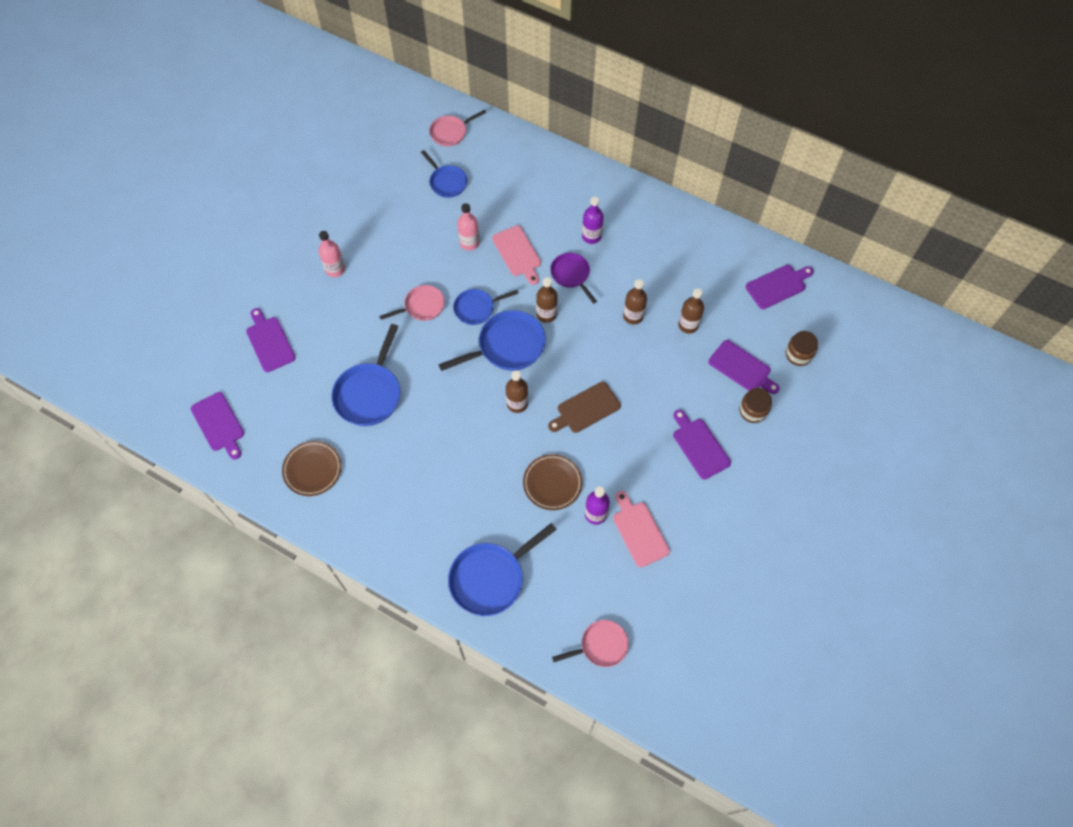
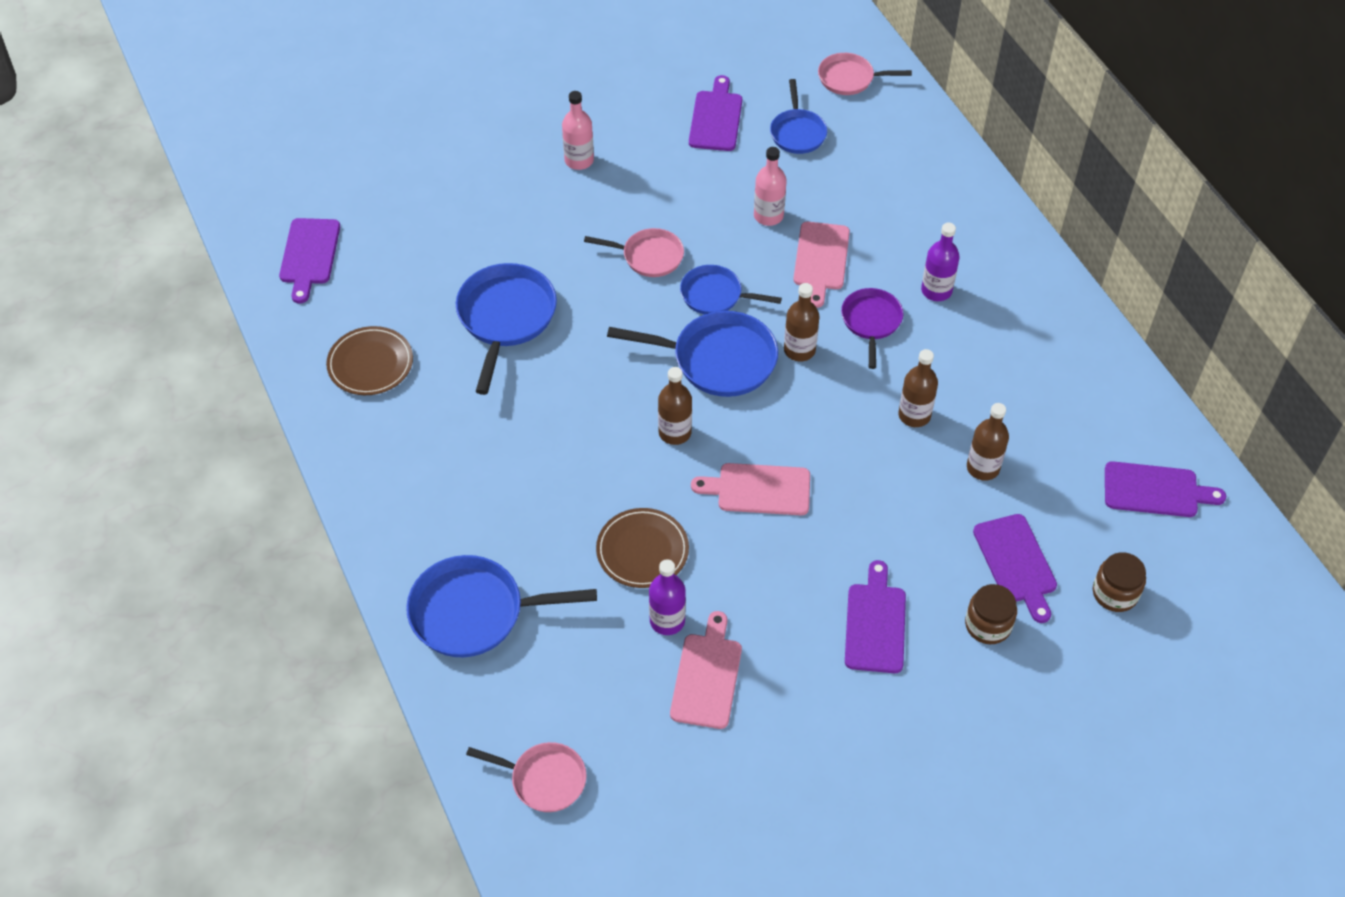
camera: 35 degrees right, 10 degrees down
(269, 342) = (438, 199): purple cutting board -> purple cutting board (716, 118)
(369, 393) = (505, 318): blue pan -> blue pan turned 135 degrees clockwise
(586, 409) = (759, 489): brown cutting board -> pink cutting board

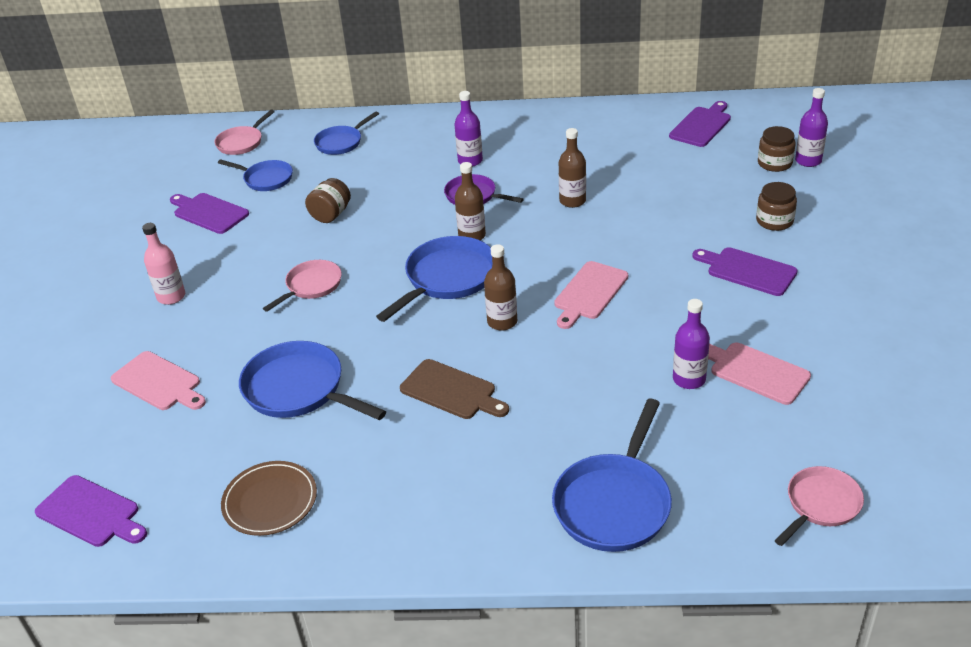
camera: 60 degrees left, 15 degrees down
(558, 432) = (451, 391): none -> brown cutting board
(642, 550) = (609, 374): brown plate -> none
(715, 295) = (383, 262): blue pan -> blue pan (341, 142)
(768, 216) = (331, 214): pink bottle -> brown jar
(821, 259) = (396, 202): pink cutting board -> pink cutting board (159, 382)
(983, 468) = (639, 185): brown bottle -> none
(1016, 563) = (728, 194): purple cutting board -> none
(1143, 628) = (808, 161): none -> purple bottle

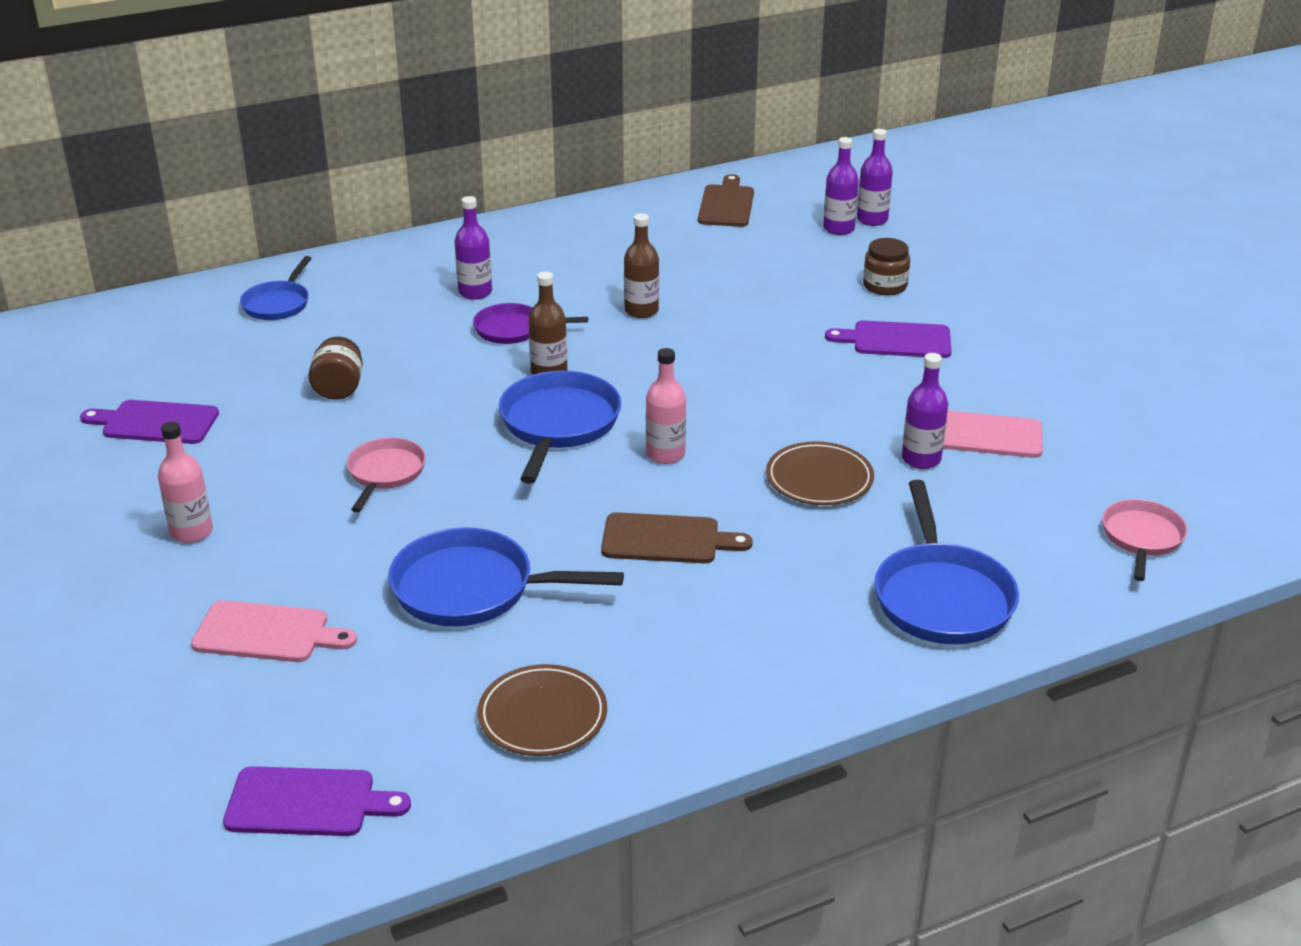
camera: 30 degrees left, 5 degrees down
(242, 142) = (128, 330): pink pan -> none
(265, 179) = (205, 366): blue pan -> none
(502, 322) = (665, 454): brown bottle -> pink bottle
(589, 293) = (742, 401): pink cutting board -> none
(597, 373) = (819, 478): none -> brown plate
(701, 125) = (726, 204): purple cutting board -> brown cutting board
(774, 163) = (838, 228): brown jar -> purple bottle

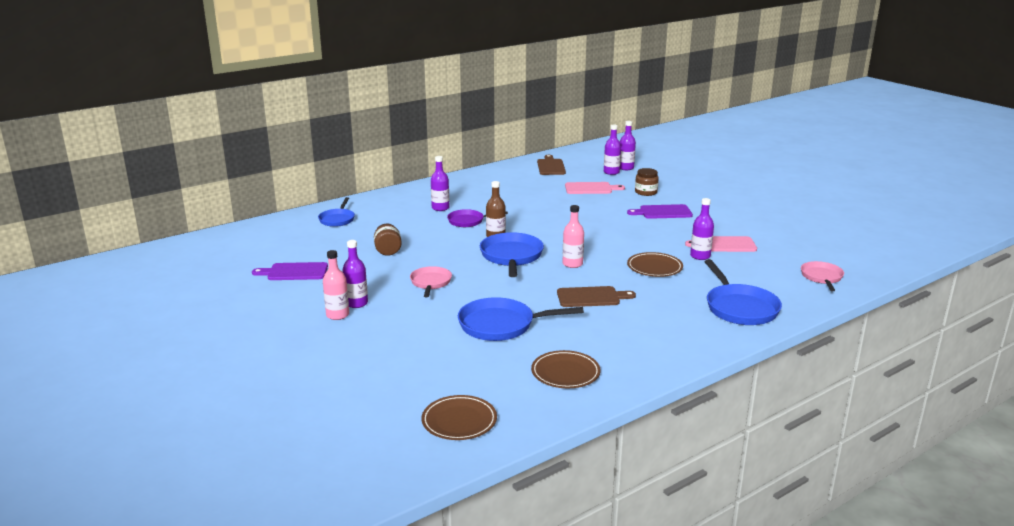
camera: 10 degrees left, 10 degrees down
(235, 508) = (356, 303): none -> purple bottle
(267, 633) = (400, 353): pink cutting board -> pink cutting board (590, 188)
(307, 802) = (459, 421): purple cutting board -> brown plate
(641, 311) = (530, 209): brown bottle -> none

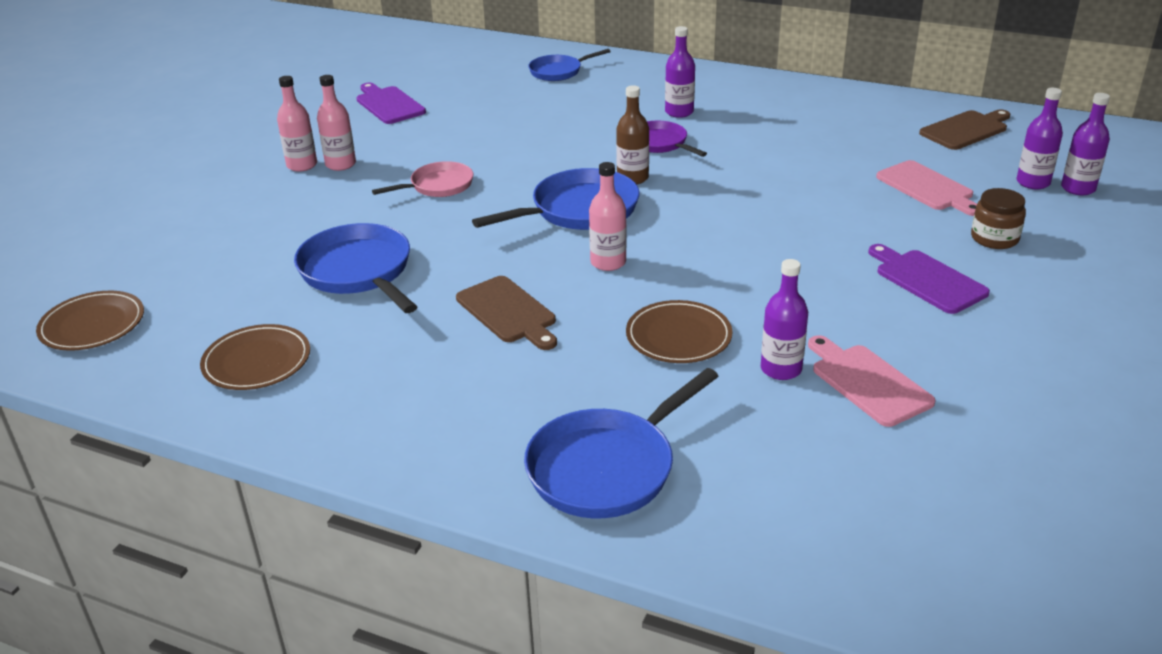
camera: 60 degrees right, 10 degrees up
(356, 303) = (340, 164): purple bottle -> pink bottle
(388, 251) = (503, 130): brown jar -> none
(822, 277) = (856, 543): pink pan -> none

